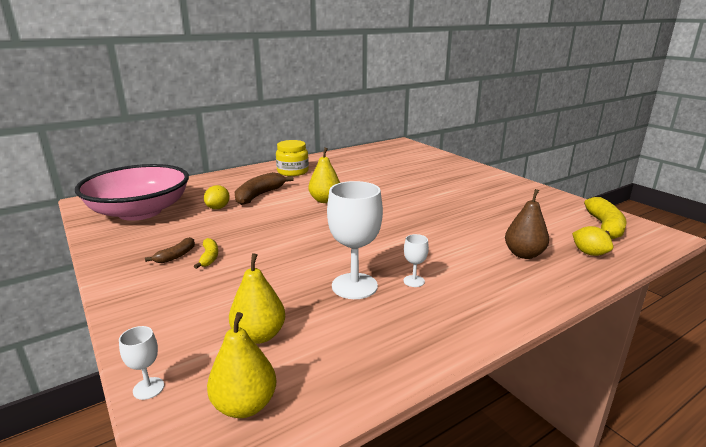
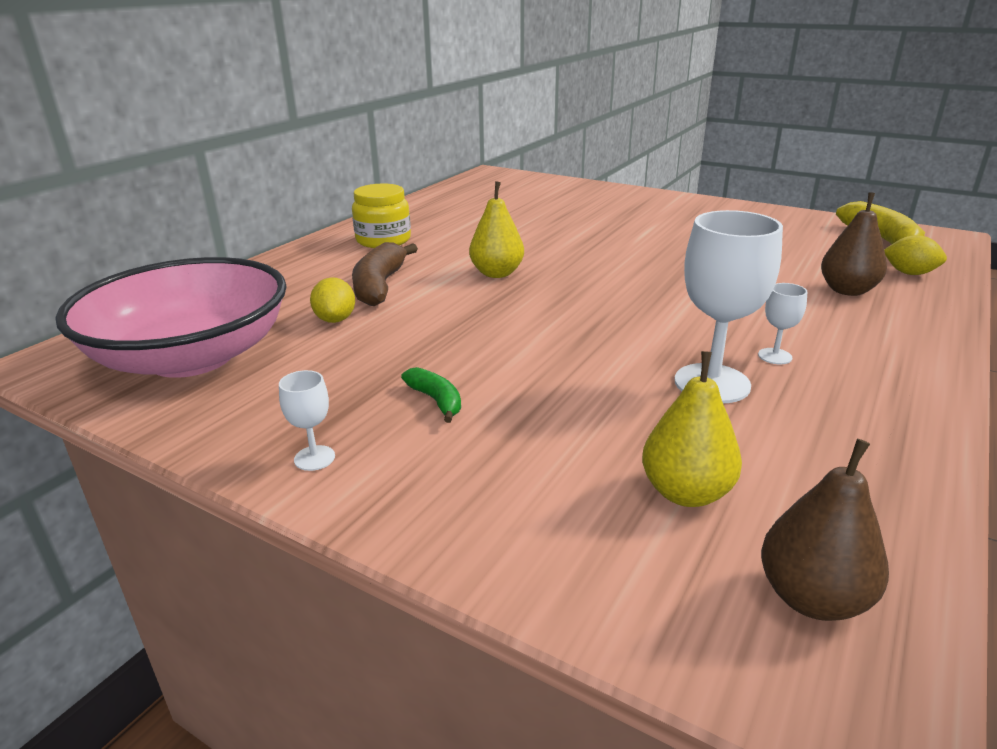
camera: 25 degrees left, 5 degrees up
(148, 388) = (640, 634): white goblet -> white goblet (314, 458)
(176, 256) = (373, 413): brown banana -> none
(209, 257) = (436, 400): yellow banana -> green banana
(245, 405) = (812, 598): yellow pear -> brown pear

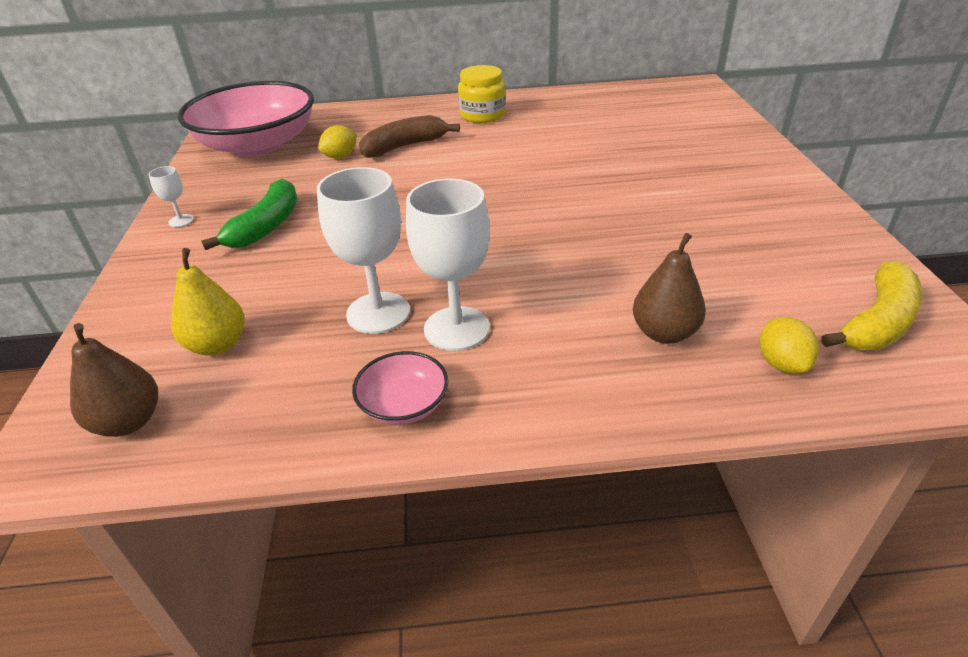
camera: 55 degrees right, 10 degrees up
(436, 400) = (266, 226): green banana -> green banana, size x1.85
(497, 273) = (476, 171): yellow pear -> none
(775, 356) = (456, 328): white goblet -> white goblet, size x2.14
(881, 410) = (404, 405): none -> pink bowl

